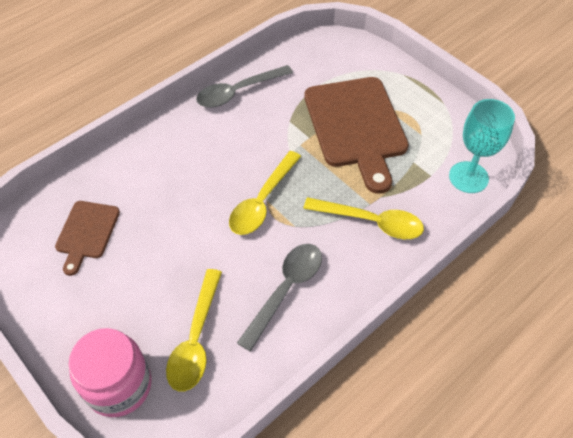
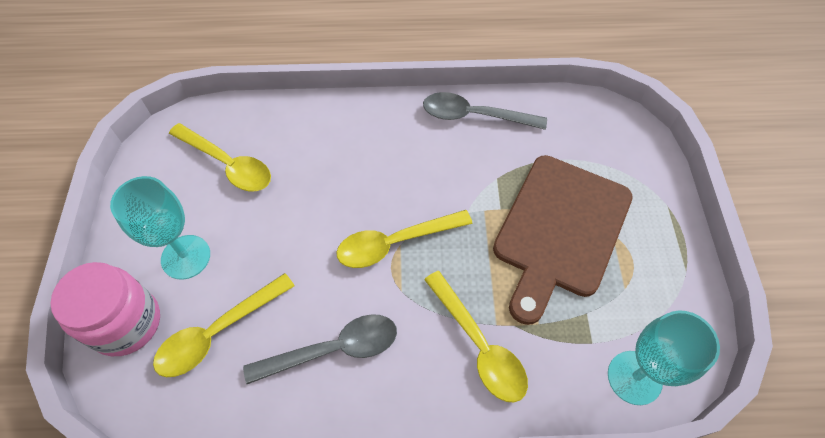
camera: 40 degrees right, 5 degrees up
(87, 233) = (228, 164): brown cutting board -> yellow spoon
(119, 312) = (186, 257): none -> turquoise goblet

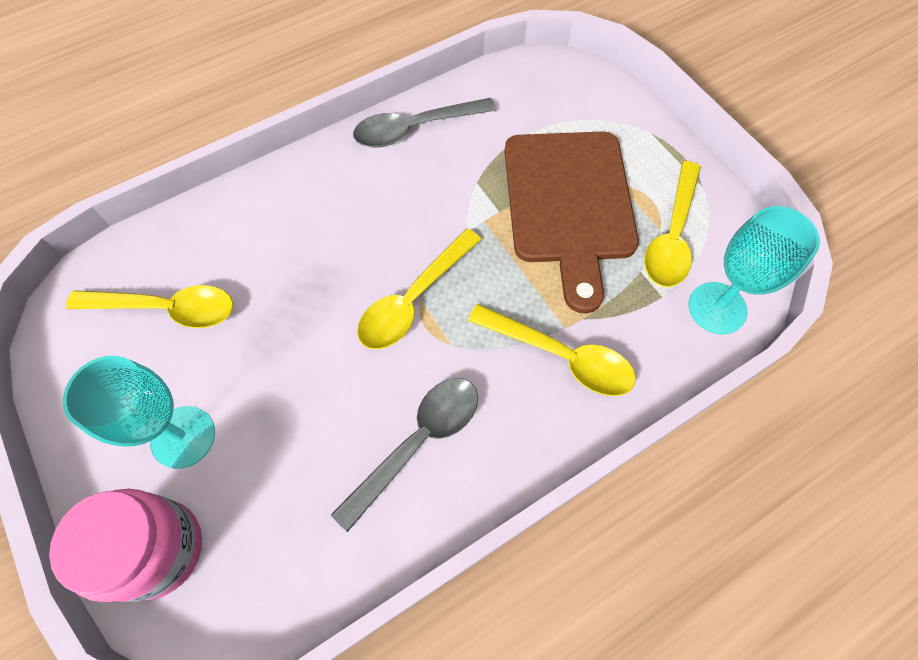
camera: 30 degrees left, 5 degrees up
(218, 332) = (277, 496): yellow spoon -> yellow spoon (672, 235)

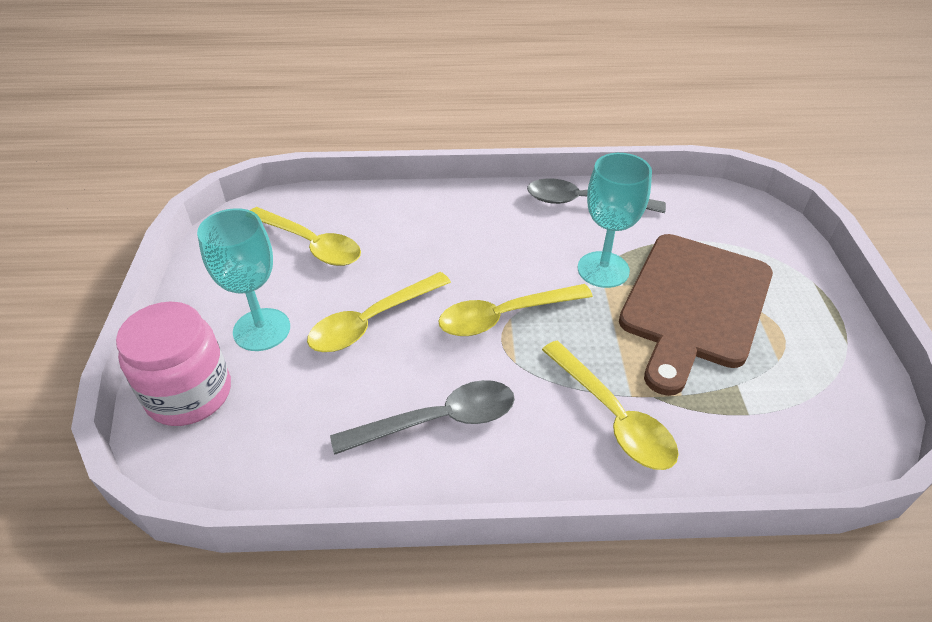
camera: 30 degrees right, 20 degrees down
(672, 235) = (788, 369): yellow spoon -> yellow spoon (372, 321)
(717, 308) = (806, 449): turquoise goblet -> turquoise goblet (603, 269)

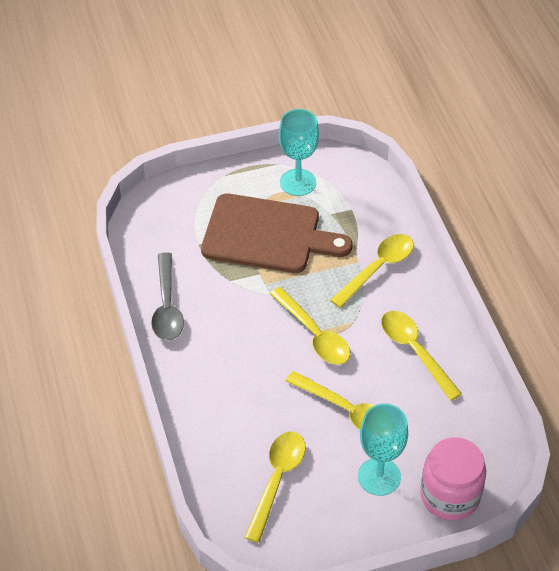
camera: 105 degrees left, 5 degrees up
(438, 420) = (415, 351): grey spoon -> yellow spoon
(603, 269) = (247, 286): turquoise goblet -> turquoise goblet (298, 182)

